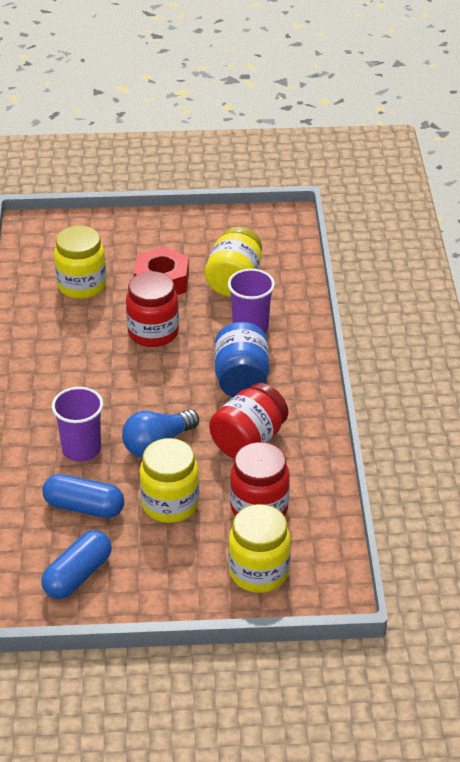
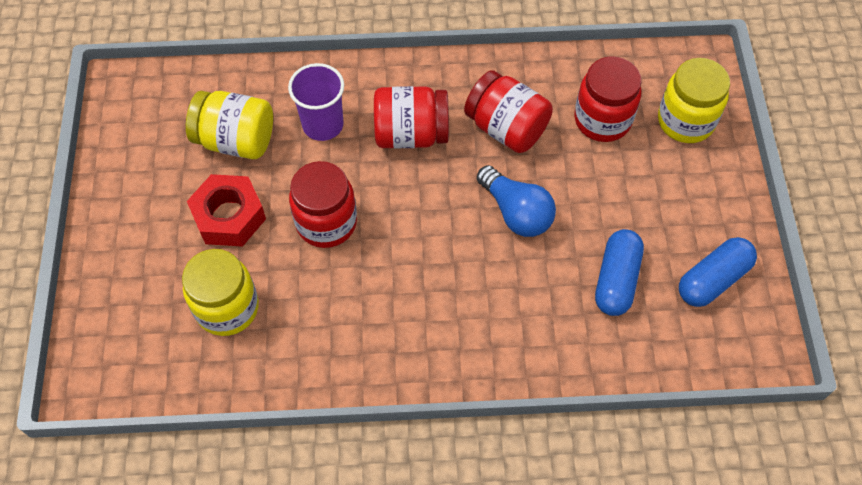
camera: 90 degrees left, 20 degrees up
(78, 575) = (713, 279): blue capsule -> blue capsule turned 75 degrees counterclockwise
(81, 449) = (527, 288): purple cup -> none
(170, 504) = (604, 198): yellow jar -> none
(241, 379) = (411, 134): blue jar -> red jar

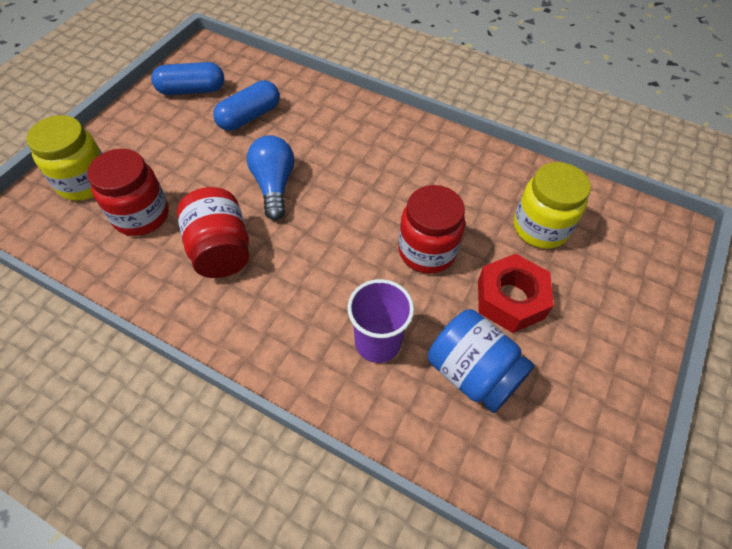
camera: 150 degrees left, 5 degrees down
(236, 140) = (472, 373): yellow jar -> blue jar
(411, 134) = (303, 288): red jar -> none

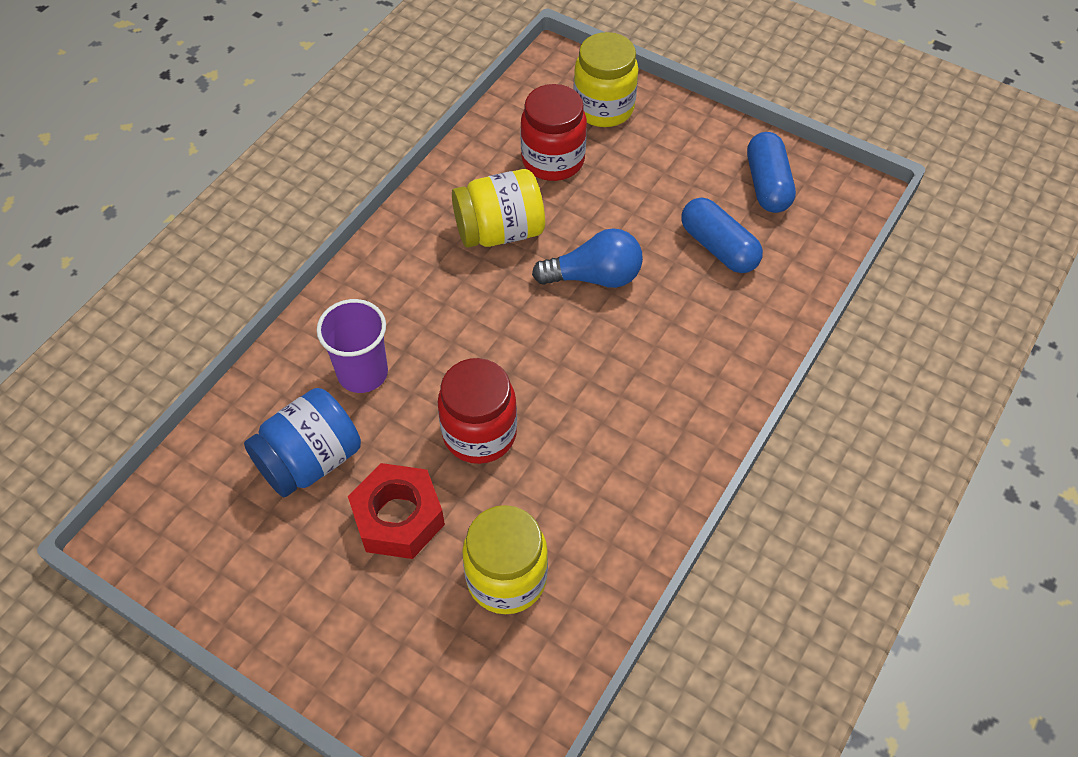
camera: 95 degrees right, 0 degrees up
(220, 250) = (500, 231): red jar -> yellow jar

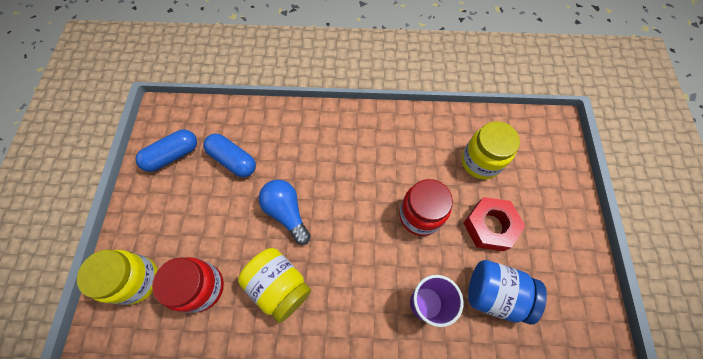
camera: 120 degrees left, 10 degrees up
(718, 247) = (233, 160): blue capsule -> blue capsule turned 75 degrees counterclockwise

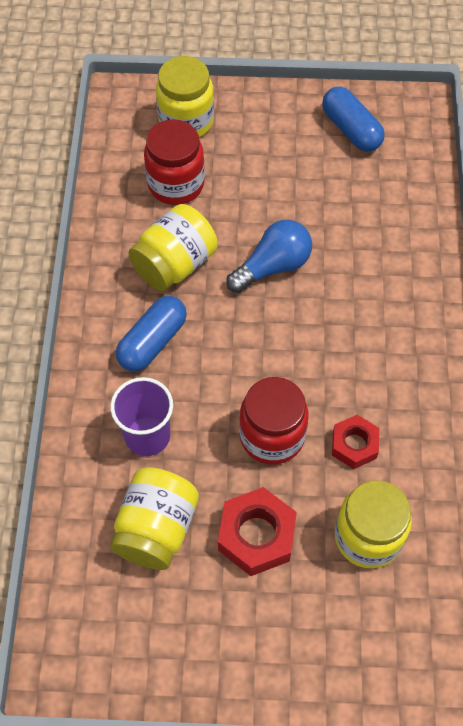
camera: 90 degrees right, 5 degrees down
(233, 160) = (348, 197): blue capsule -> blue capsule (152, 342)
(422, 166) = (354, 445): none -> red nut
(495, 294) = (156, 528): blue jar -> yellow jar

